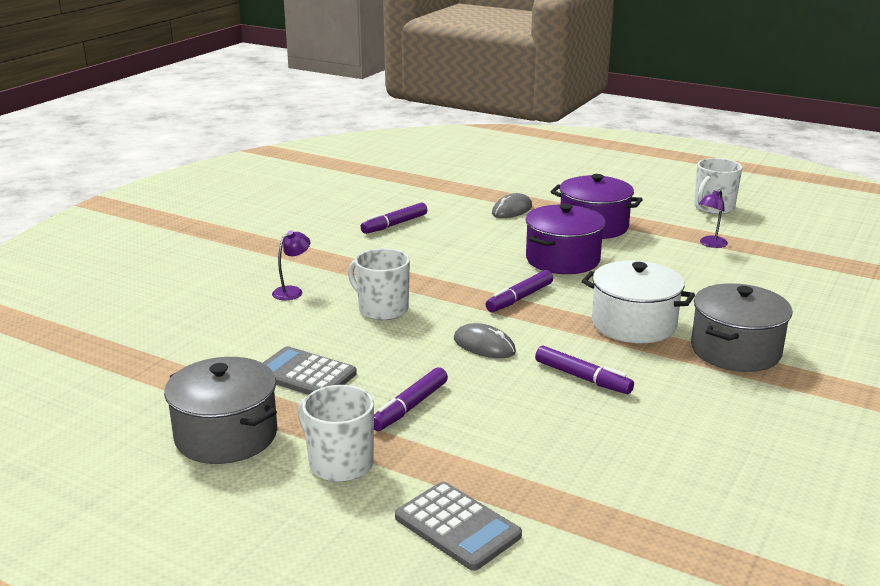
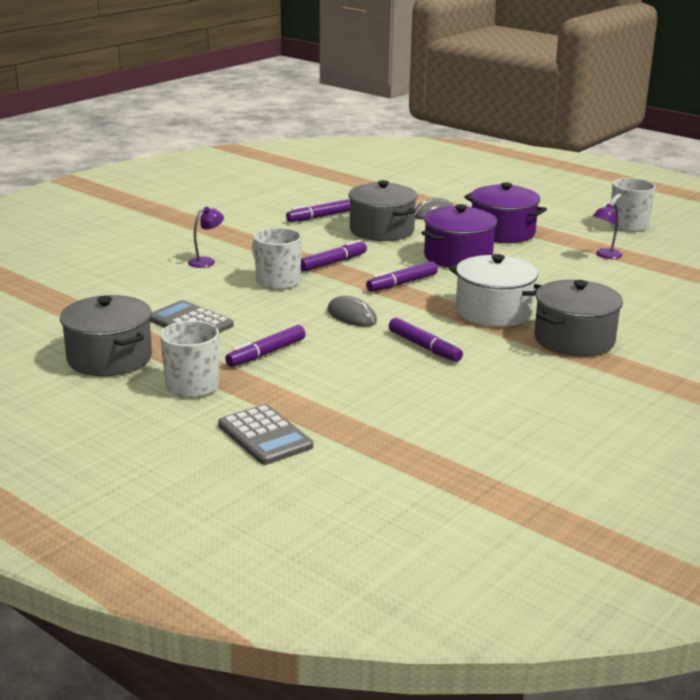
camera: 10 degrees right, 0 degrees up
(433, 279) = (332, 263): none -> purple marker
(467, 235) = (381, 230): none -> grey pot

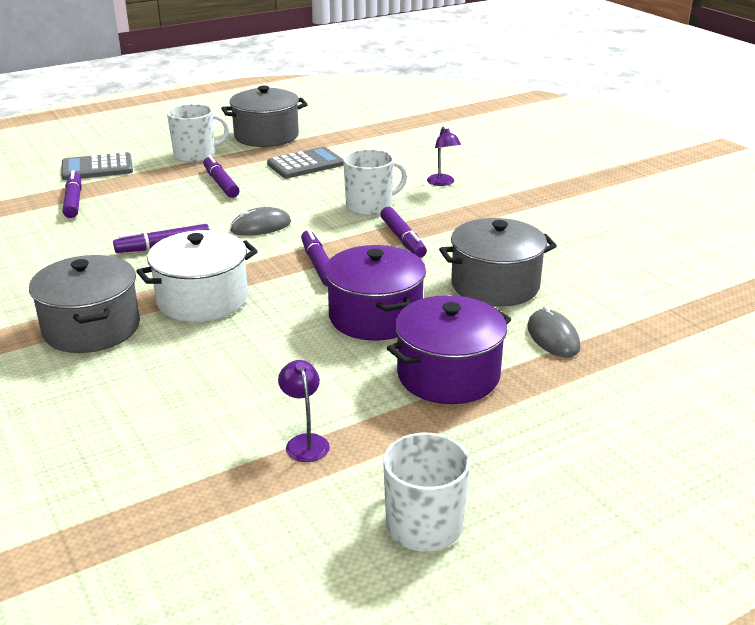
camera: 110 degrees right, 5 degrees up
(319, 217) = (560, 255): purple marker -> purple marker (73, 201)

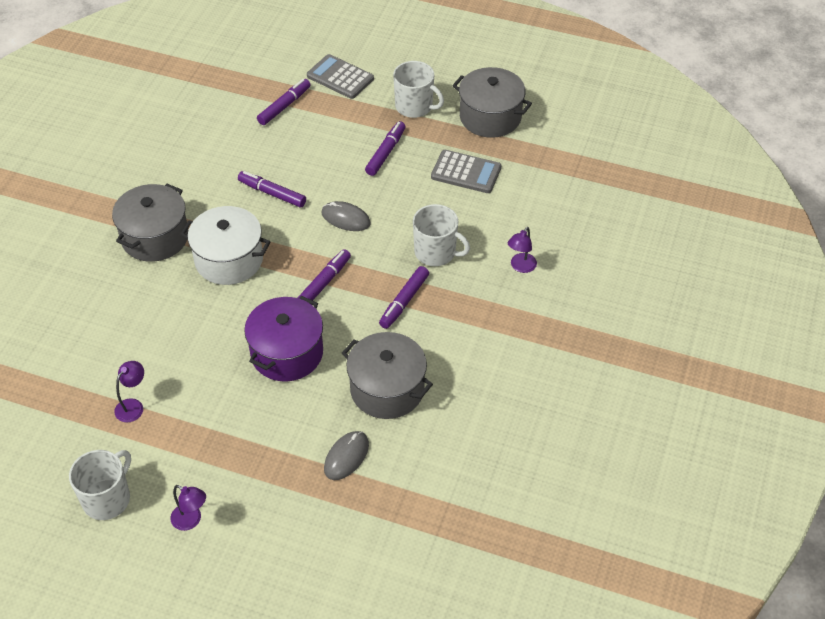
camera: 50 degrees right, 20 degrees up
(448, 375) = (253, 429): purple pot -> none
(531, 470) = (191, 520): none -> purple lamp

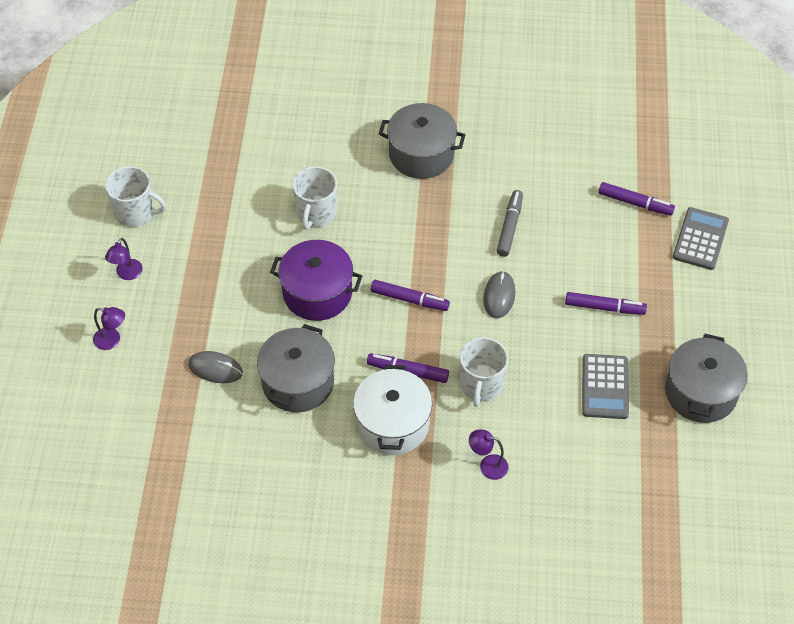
camera: 75 degrees right, 5 degrees up
(133, 406) = (230, 199): purple lamp -> purple lamp (112, 340)
(229, 260) = (413, 217): white pot -> white pot (392, 424)
(272, 193) = (509, 227): purple marker -> grey marker
(415, 106) = (685, 317): white mug -> white mug (316, 213)

